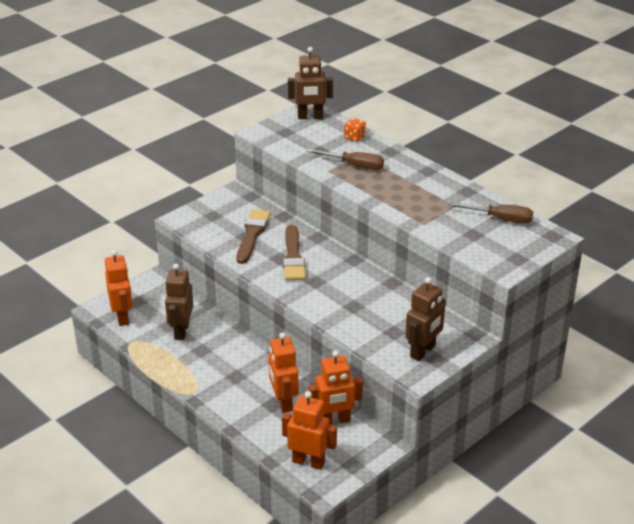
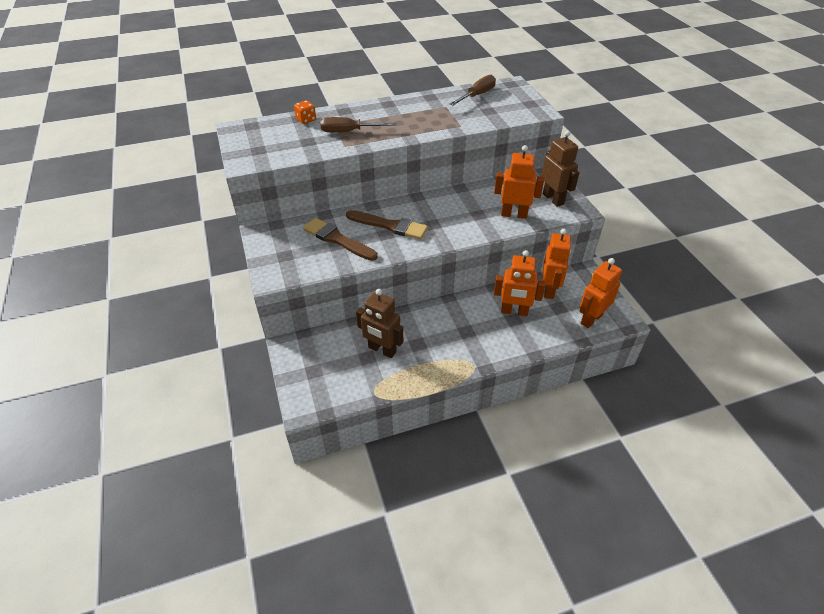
camera: 65 degrees left, 10 degrees up
(122, 317) = (330, 389): orange robot -> orange robot (514, 214)
(310, 117) = (248, 131): brown robot -> none
(354, 165) = (349, 131): brown screwdriver -> brown screwdriver turned 135 degrees counterclockwise

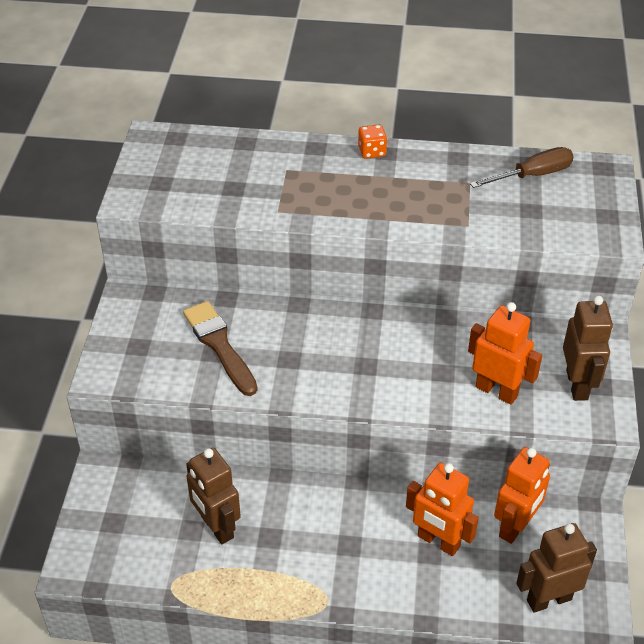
camera: 25 degrees right, 0 degrees up
(306, 120) = (253, 149): orange dice -> orange dice (372, 151)
(349, 131) = (299, 188): brown screwdriver -> none
(390, 226) = (303, 348): brown brush -> none
(591, 319) = (548, 599): orange robot -> brown robot

